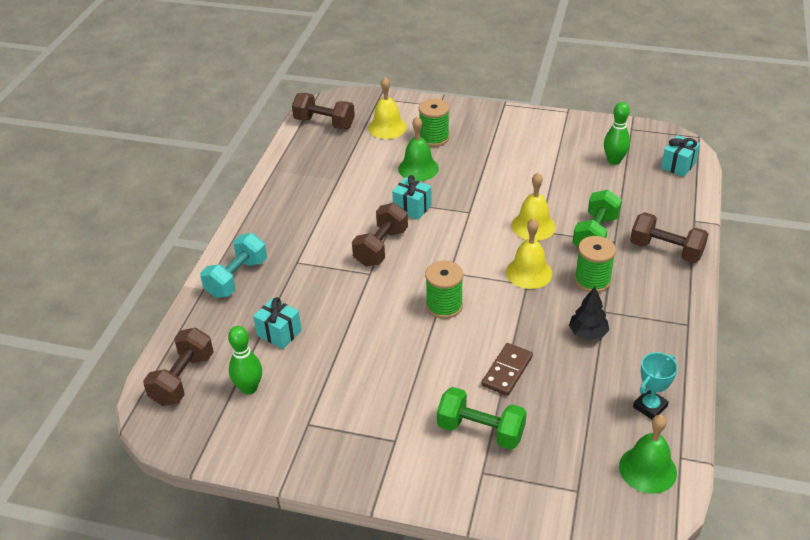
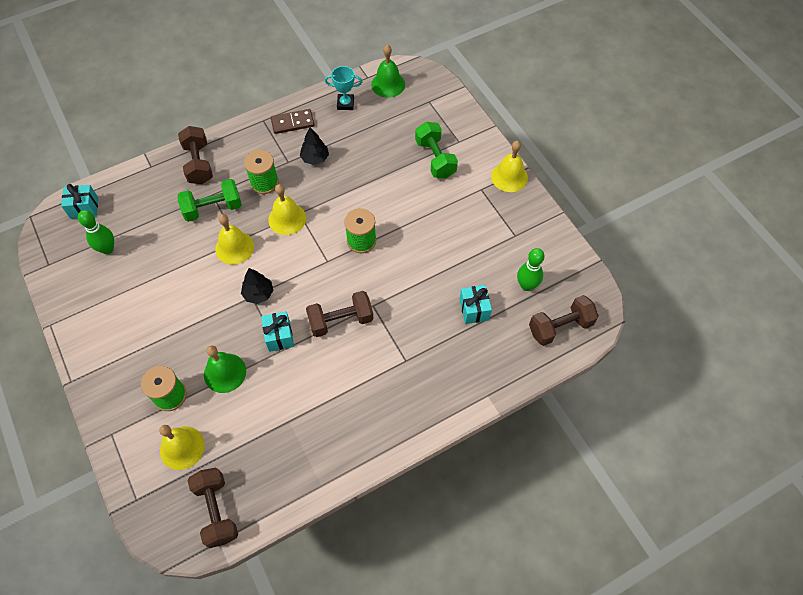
camera: 135 degrees left, 20 degrees up
(237, 278) = (458, 383): turquoise dumbbell -> none
(380, 479) = (509, 177): none -> yellow bell
(467, 216) = (258, 293): none -> black tree
(507, 371) = (382, 175): brown domino -> brown domino (292, 123)

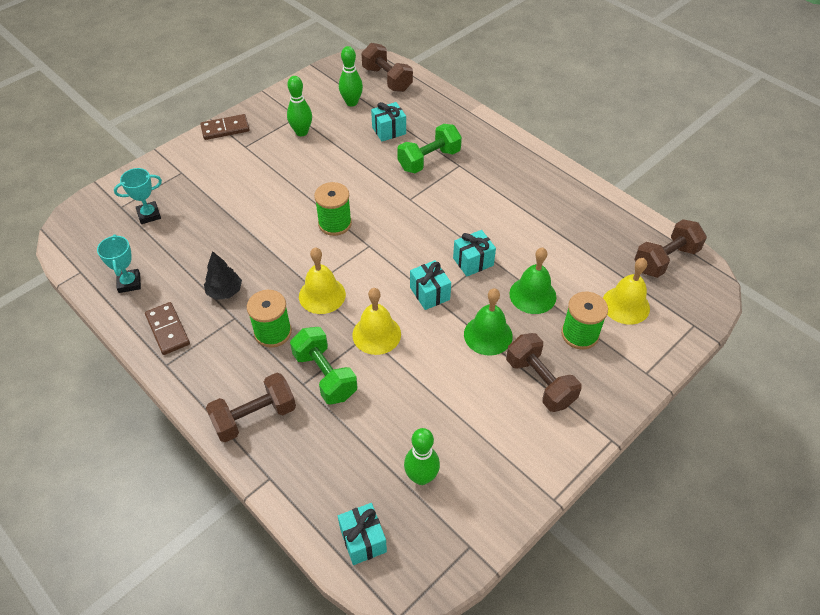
camera: 105 degrees left, 10 degrees down
(258, 293) = (430, 293): black tree -> turquoise gift
(341, 320) = (436, 218): brown dumbbell -> brown dumbbell (540, 382)
(388, 84) = (93, 248): green bell -> green bell (488, 335)
(413, 118) = (149, 215): none -> turquoise trophy
(435, 159) = (209, 186): green dumbbell -> green dumbbell (429, 160)
(490, 235) = (301, 132): none -> green bowling pin
(509, 177) = (225, 129): yellow bell -> brown domino

